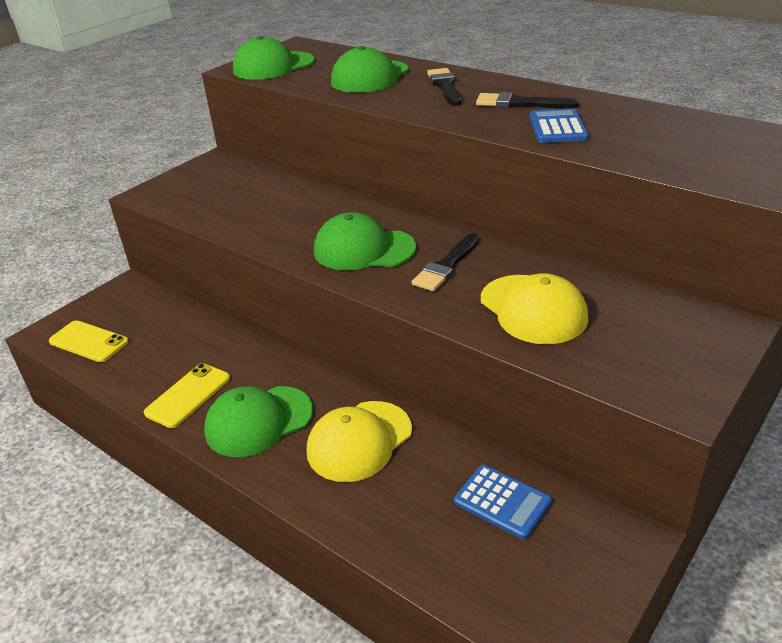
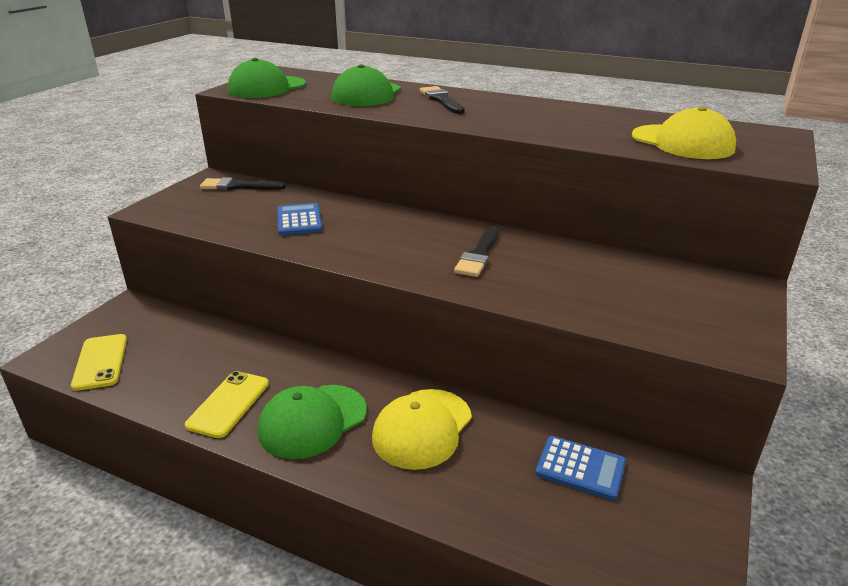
camera: 15 degrees left, 5 degrees down
(88, 342) = (100, 362): yellow phone -> yellow phone turned 60 degrees clockwise
(364, 249) = (394, 246): green cap -> none
(520, 103) = (517, 111): black brush -> black brush (238, 186)
(533, 309) = (575, 285): yellow cap -> yellow cap (682, 142)
(557, 127) = (561, 127): blue calculator -> blue calculator (299, 220)

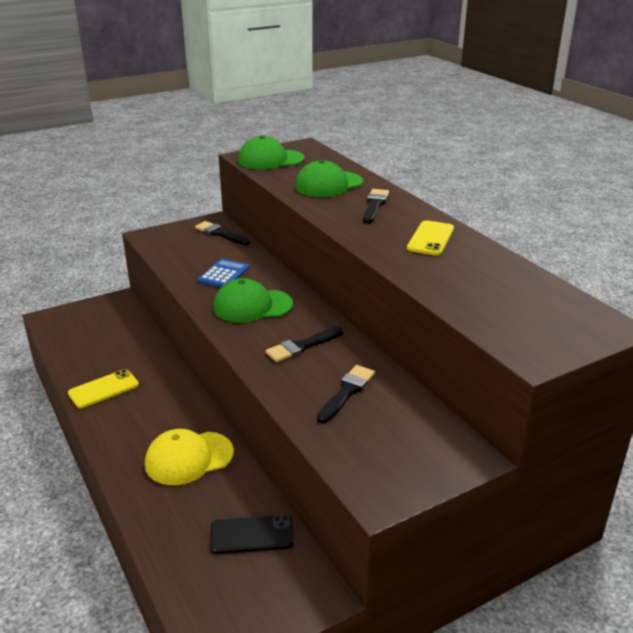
camera: 35 degrees right, 0 degrees up
(100, 362) = (69, 332): yellow phone -> yellow phone (430, 238)
(312, 421) = (134, 422): green cap -> green cap (252, 306)
(578, 277) = (347, 392): none -> black brush
(580, 468) = (252, 535): blue calculator -> black phone
(682, 142) = (495, 306): yellow cap -> none

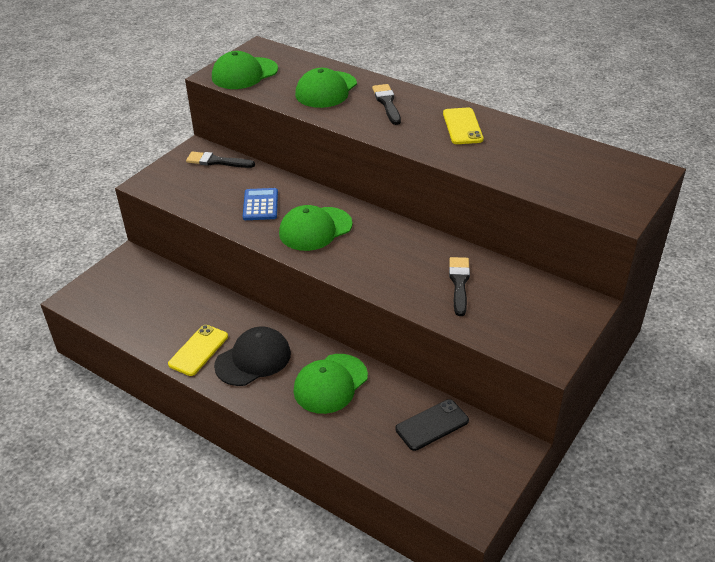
camera: 25 degrees left, 10 degrees up
(141, 412) = (253, 359): none -> black cap
(189, 458) = (330, 383): yellow cap -> green cap
(302, 346) = (391, 254): black brush -> none

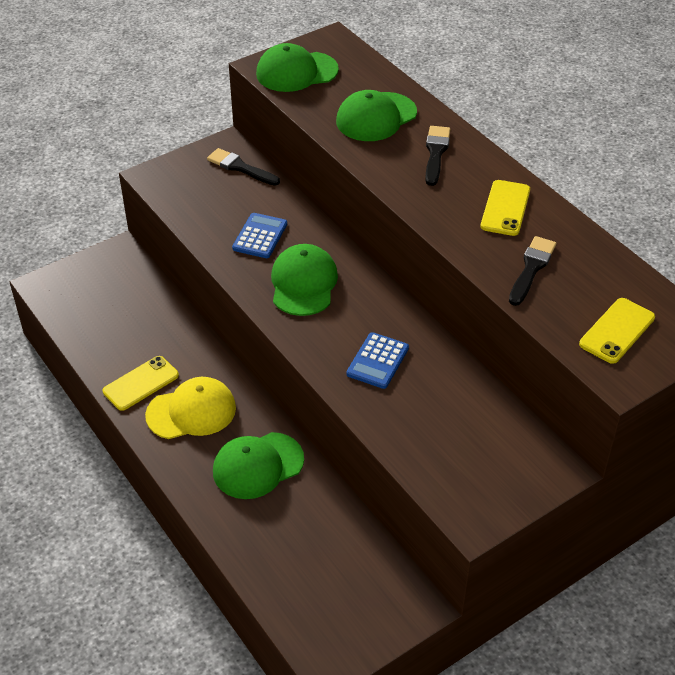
camera: 20 degrees right, 5 degrees up
(253, 359) = (191, 411): black cap -> yellow cap
(315, 229) = (303, 283): green cap -> green cap turned 105 degrees clockwise
(406, 268) = (378, 361): none -> blue calculator
(432, 425) = (341, 549): black phone -> none
(459, 283) = (426, 398): black brush -> black brush (531, 268)
(596, 185) = (617, 331): none -> yellow phone

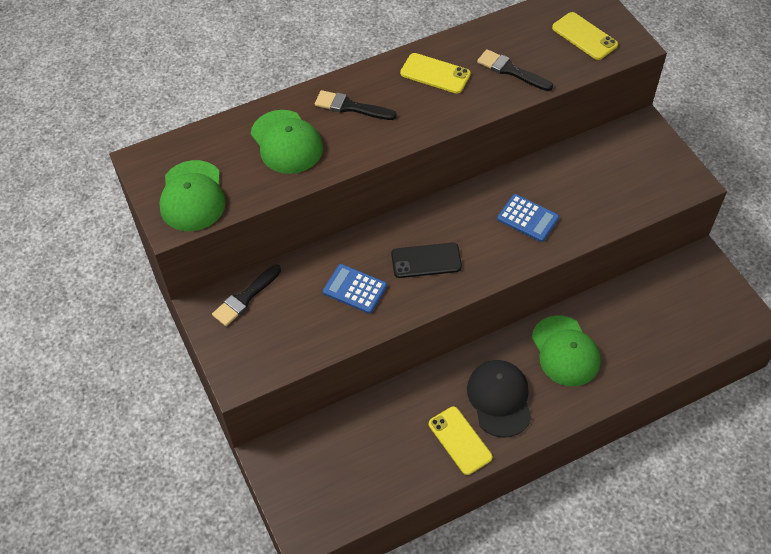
camera: 80 degrees left, 10 degrees up
(191, 411) = (499, 399): yellow cap -> black cap
(303, 283) = (426, 260): green cap -> black phone

